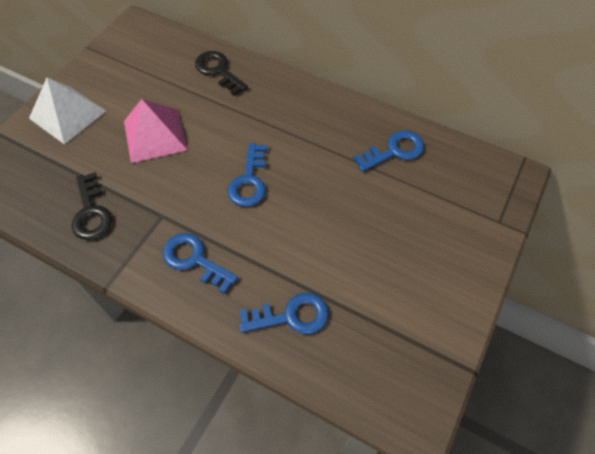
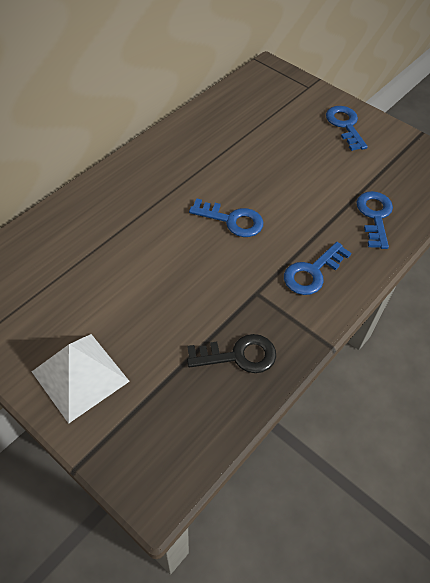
camera: 80 degrees left, 5 degrees down
(154, 135) = (147, 289): pink pyramid -> none
(218, 71) = (73, 222): black key -> none
(394, 151) = (226, 122): blue key -> blue key (345, 125)

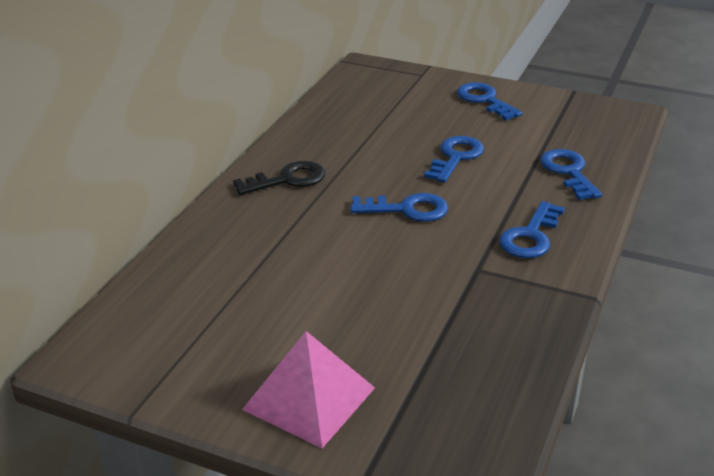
camera: 15 degrees left, 20 degrees down
(80, 376) = (309, 398): white pyramid -> pink pyramid
(238, 355) = (493, 331): black key -> black key (287, 179)
(293, 178) = (455, 157): none -> blue key

